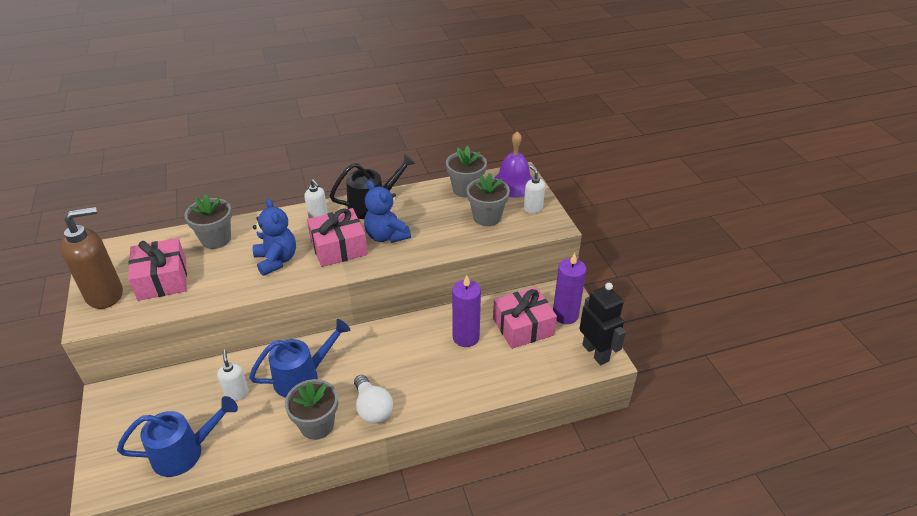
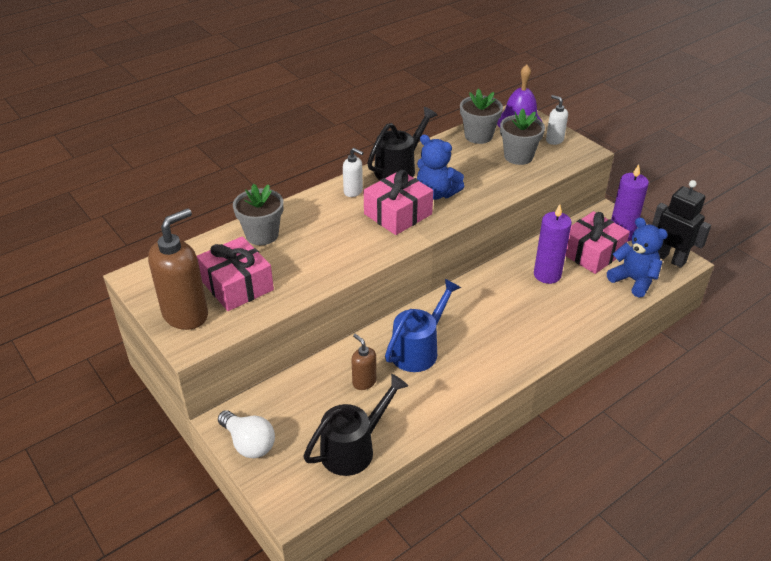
camera: 20 degrees left, 0 degrees up
(185, 452) = (354, 448): blue watering can -> black watering can
(237, 393) = (364, 382): white soap dispenser -> brown soap dispenser
(276, 260) = (344, 240): blue teddy bear -> blue teddy bear (633, 280)
(317, 425) = (466, 387): grey flower pot -> none
(372, 408) = (507, 358): white light bulb -> white light bulb (249, 443)

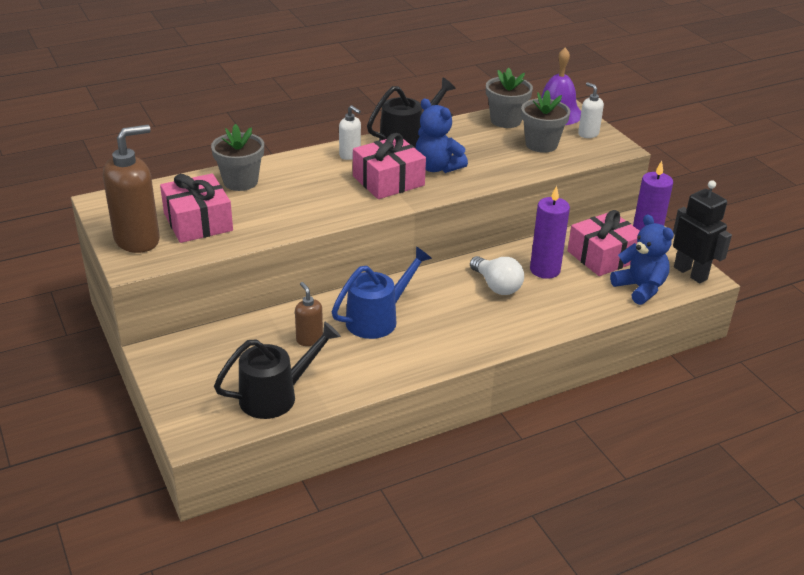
camera: 10 degrees right, 5 degrees down
(249, 443) = (172, 375): white light bulb -> white light bulb (496, 286)

